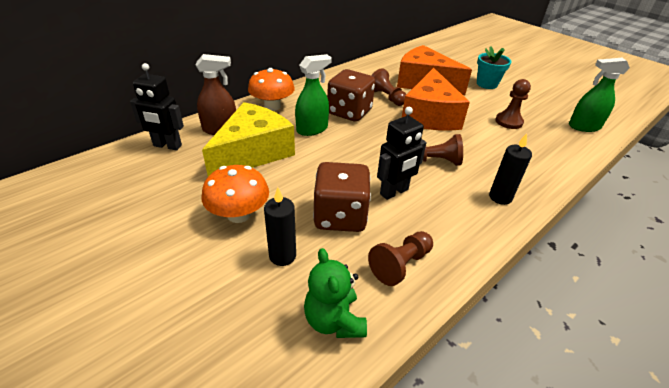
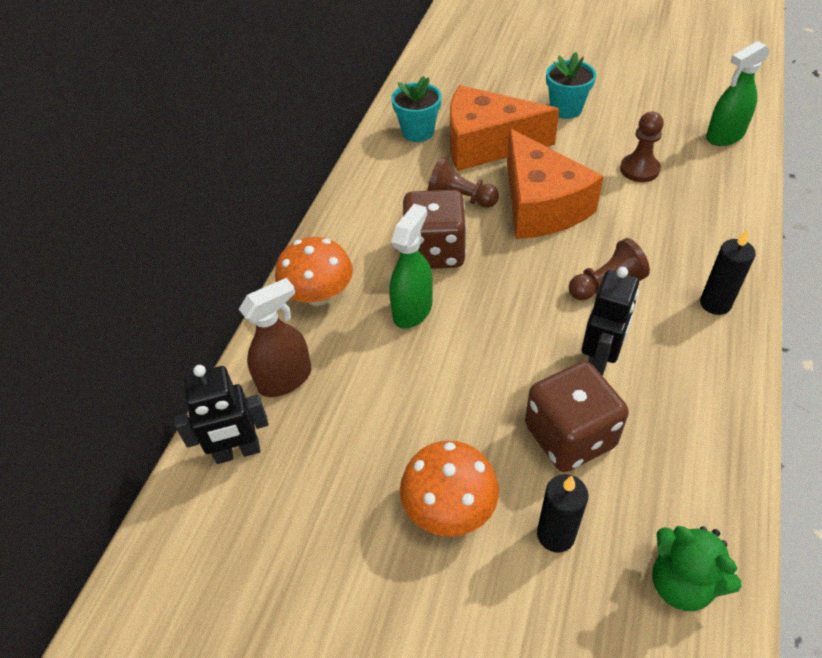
camera: 25 degrees left, 10 degrees up
(253, 153) = (372, 396): yellow cheese -> none
(391, 67) = (418, 132): none -> turquoise flower pot
(400, 265) = (688, 466): brown pawn -> none

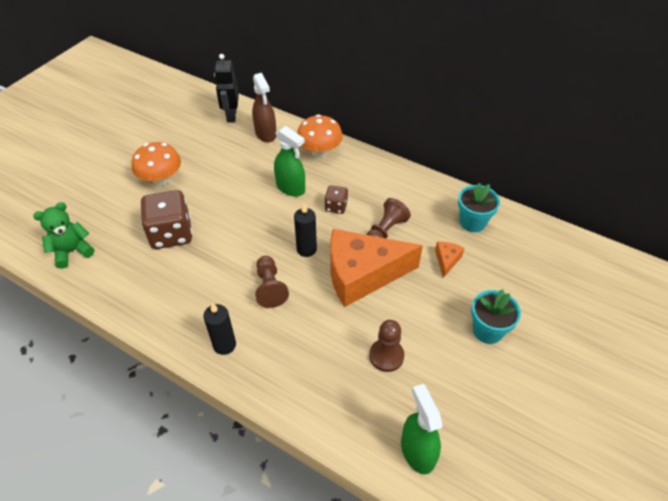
camera: 100 degrees right, 0 degrees up
(434, 251) = (336, 206): brown dice -> brown dice, size x0.51
(486, 144) = (446, 260): orange cheese -> orange cheese, size x0.40
(555, 535) = (124, 213): black candle -> black candle (306, 249)
(599, 362) = (211, 262): black robot -> none

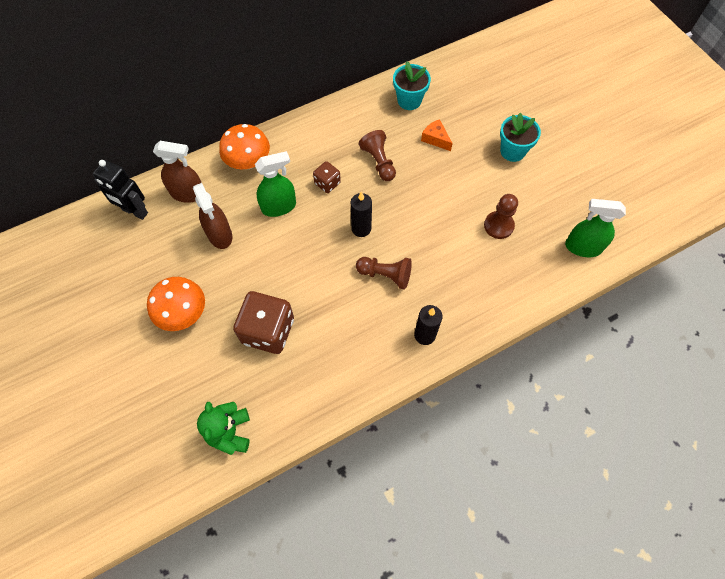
camera: 60 degrees left, 15 degrees up
(241, 167) = (220, 235): none -> brown spray bottle
(362, 274) = (413, 202): orange cheese -> none

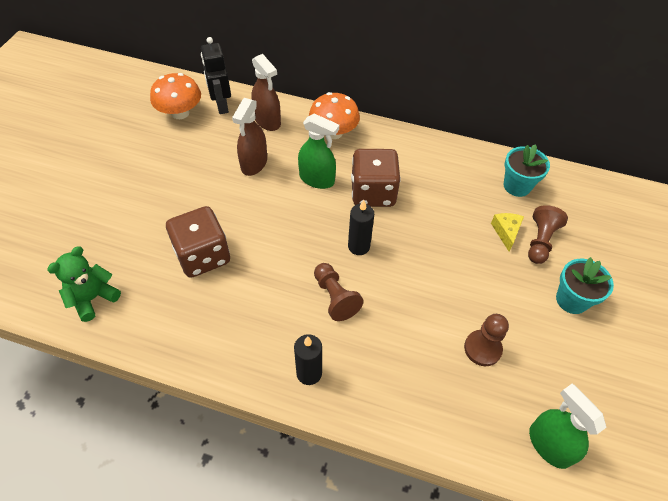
camera: 45 degrees right, 10 degrees down
(183, 313) = (167, 193): orange mushroom -> orange mushroom (180, 113)
(327, 183) = (373, 192): brown dice -> brown dice, size x1.95
(379, 162) = (433, 210): brown pawn -> brown pawn (540, 241)
(435, 139) = (506, 232): orange cheese -> yellow cheese

